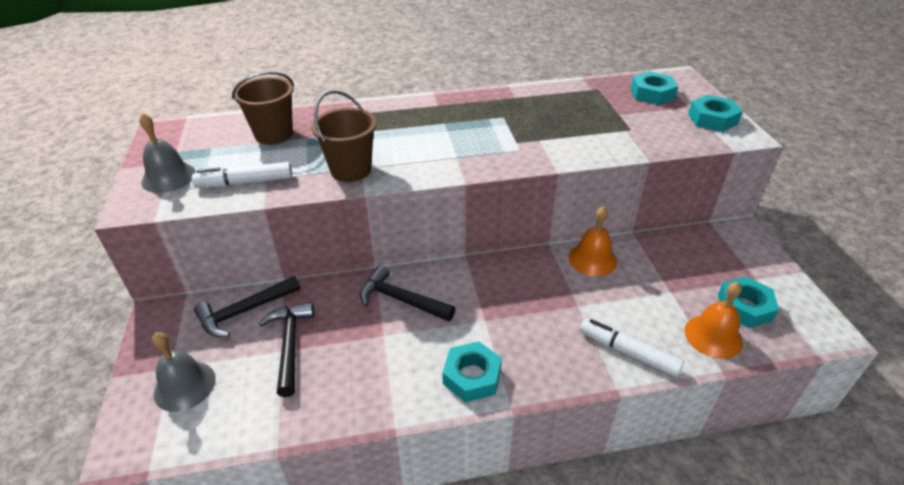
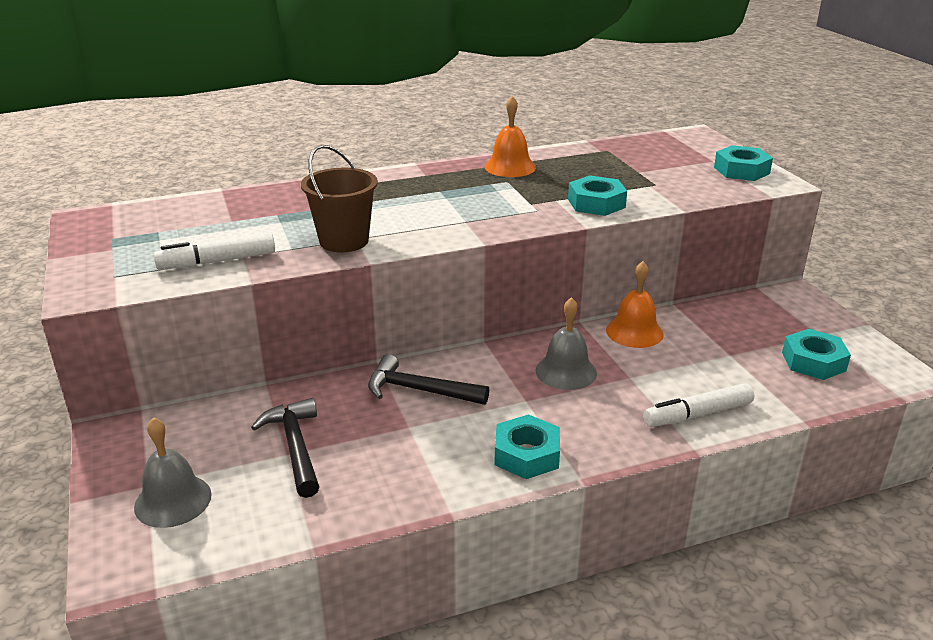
camera: 10 degrees left, 10 degrees down
(168, 177) = (116, 263): grey bell -> grey bell (566, 371)
(245, 311) = (225, 420): black hammer -> none
(274, 134) = (234, 214): brown bucket -> none
(628, 352) = (697, 414): white marker -> white marker turned 45 degrees counterclockwise
(652, 94) = (669, 151): turquoise nut -> turquoise nut (596, 203)
(713, 336) = (786, 391): orange bell -> orange bell (510, 167)

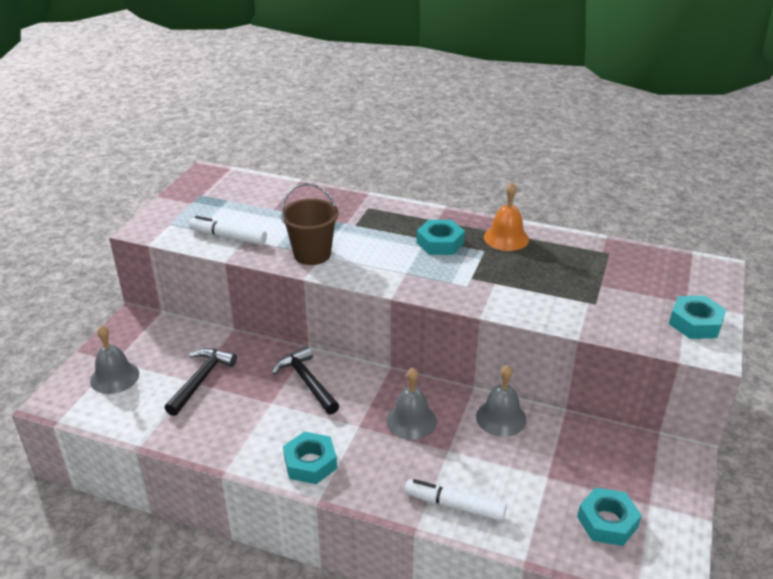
camera: 40 degrees right, 5 degrees up
(596, 203) = (519, 300): turquoise nut -> turquoise nut (440, 243)
(634, 332) = (501, 418): orange bell -> grey bell

